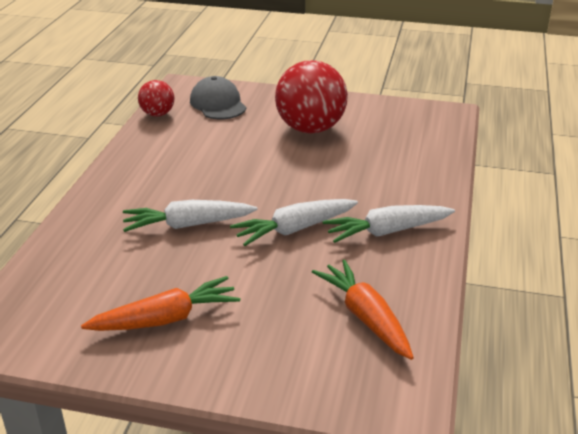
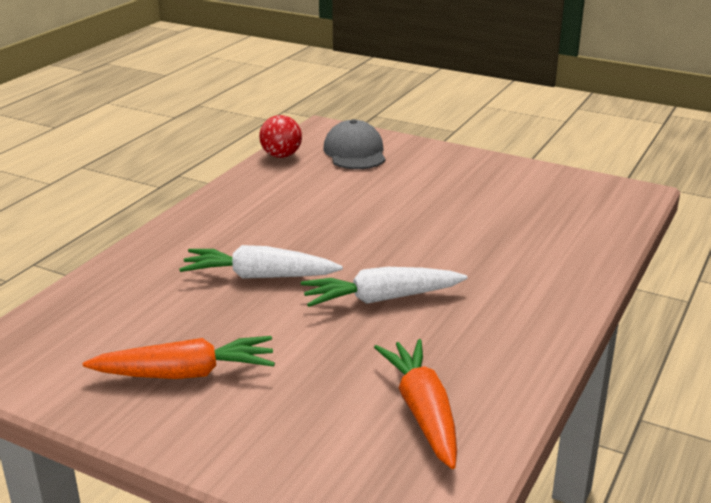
camera: 15 degrees right, 5 degrees down
(310, 129) = (452, 191): red ball -> none
(387, 231) = (494, 318): white carrot -> none

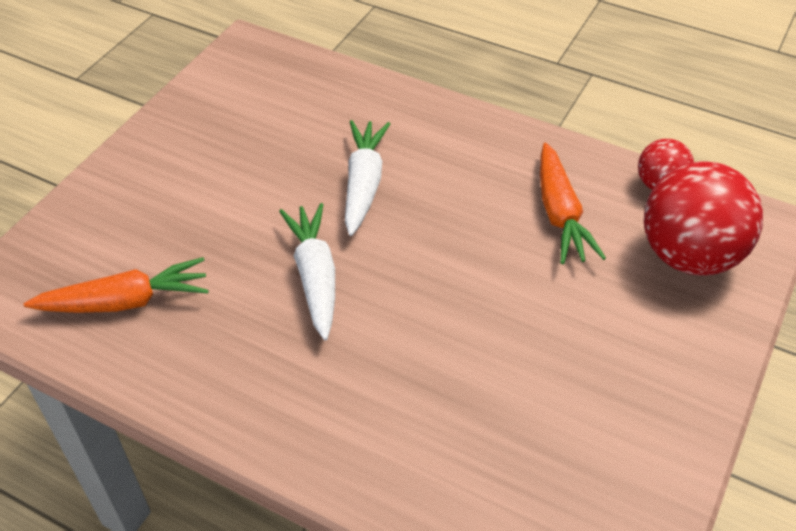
camera: 90 degrees right, 20 degrees up
(186, 374) = (209, 151): orange carrot -> orange carrot (560, 214)
(355, 152) = (689, 255): grey cap -> red ball

